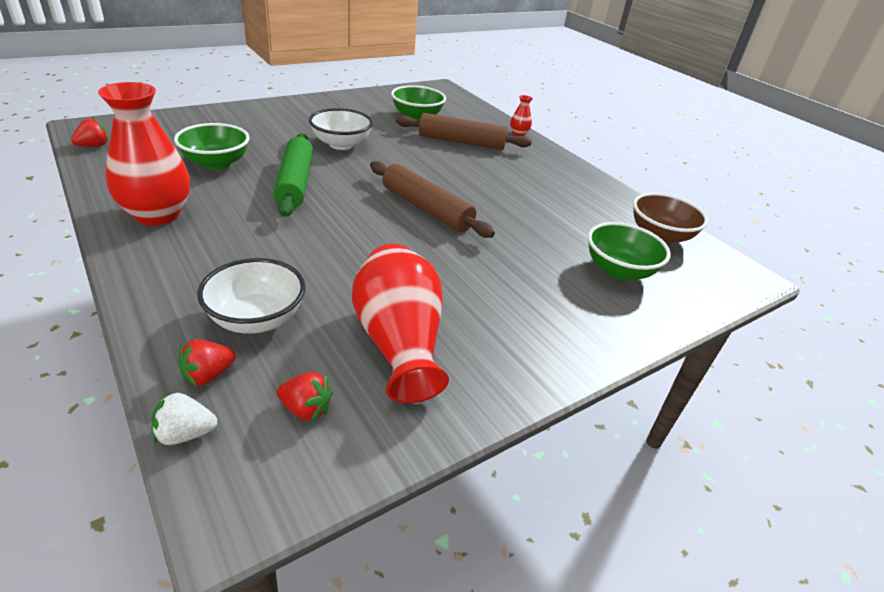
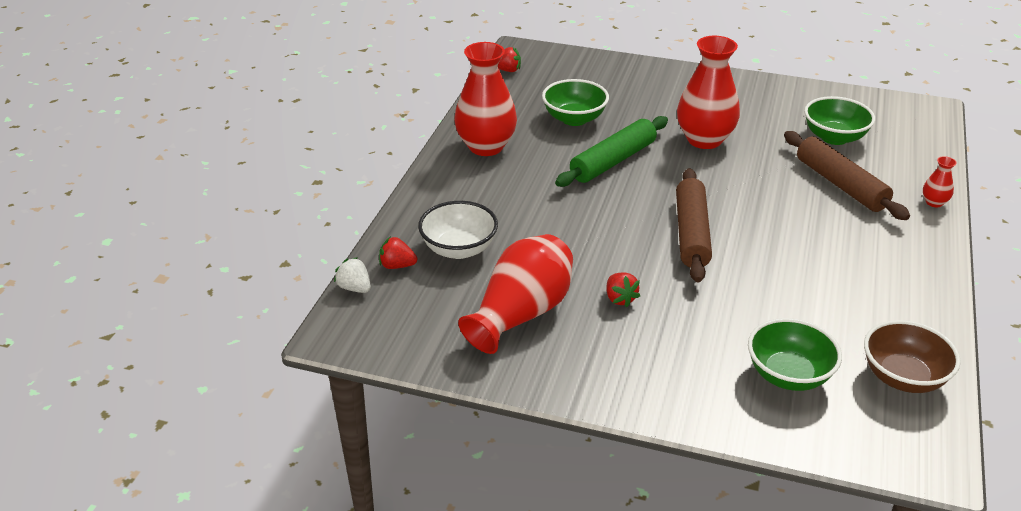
camera: 55 degrees right, 0 degrees up
(306, 409) = (420, 314): red strawberry -> red strawberry (620, 299)
(341, 144) = (704, 140): white bowl -> red vase

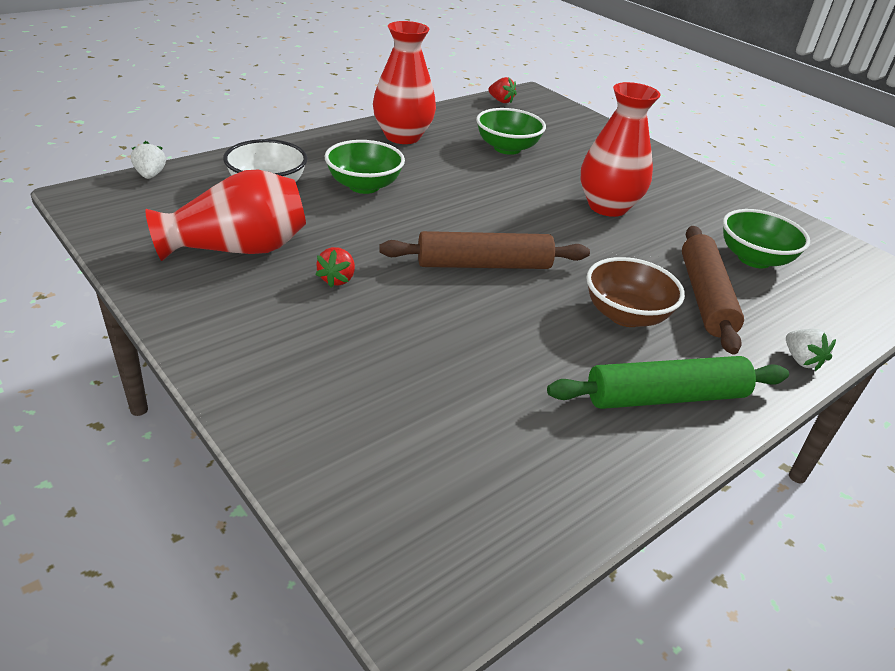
camera: 30 degrees right, 0 degrees up
(397, 266) = (204, 176): red strawberry -> none
(613, 161) = (494, 187): green rolling pin -> green rolling pin (665, 397)
(691, 233) = (484, 265): brown rolling pin -> brown rolling pin turned 45 degrees clockwise
(788, 375) = (395, 423): green bowl -> green bowl (364, 186)
(903, 377) = (521, 498): brown bowl -> brown bowl (626, 315)
(934, 202) = (801, 360): red vase -> white strawberry

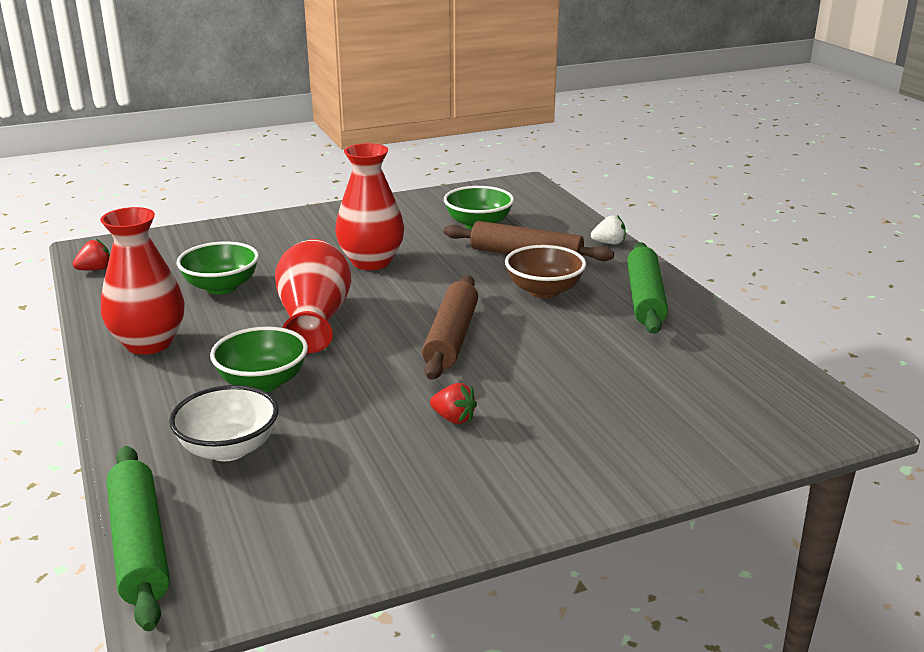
camera: 70 degrees left, 10 degrees down
(150, 175) = (140, 546): white strawberry -> green rolling pin
(238, 249) = (372, 477): red vase -> red vase (314, 320)

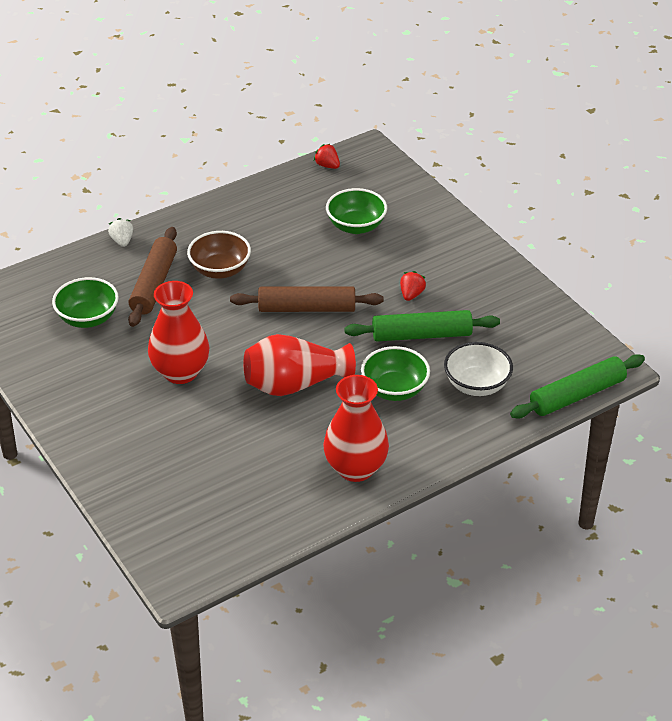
camera: 100 degrees left, 15 degrees up
(95, 269) = (226, 556): red strawberry -> red strawberry (327, 166)
(221, 287) = (247, 455): green bowl -> green bowl (356, 226)
(644, 298) = (224, 221): green rolling pin -> green rolling pin (421, 335)

